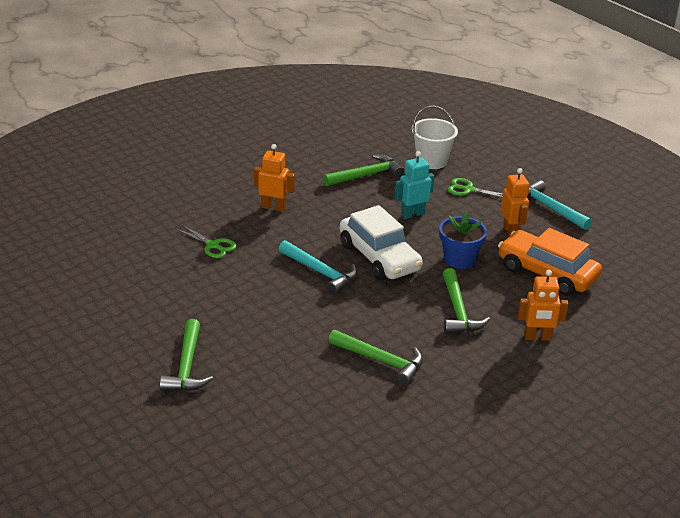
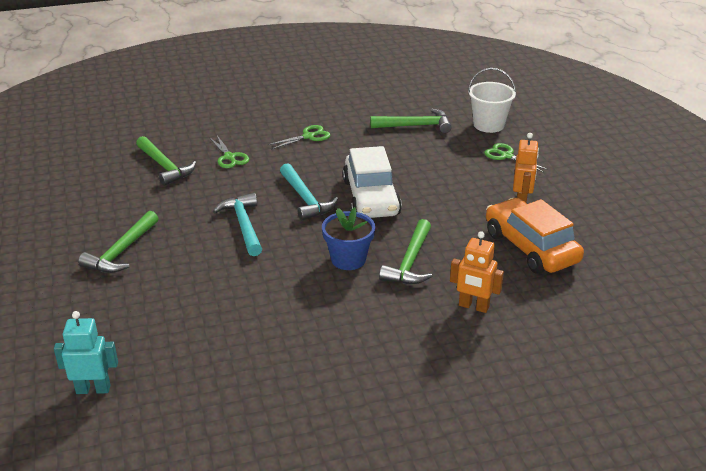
camera: 25 degrees right, 0 degrees up
(273, 207) = (308, 136): orange robot -> green scissors
(381, 361) = (298, 290): green hammer -> green hammer (165, 167)
(412, 214) = (433, 167): turquoise robot -> turquoise robot (93, 389)
(459, 259) = (448, 216): blue flower pot -> blue flower pot (348, 259)
(549, 208) = (579, 188): turquoise hammer -> turquoise hammer (243, 225)

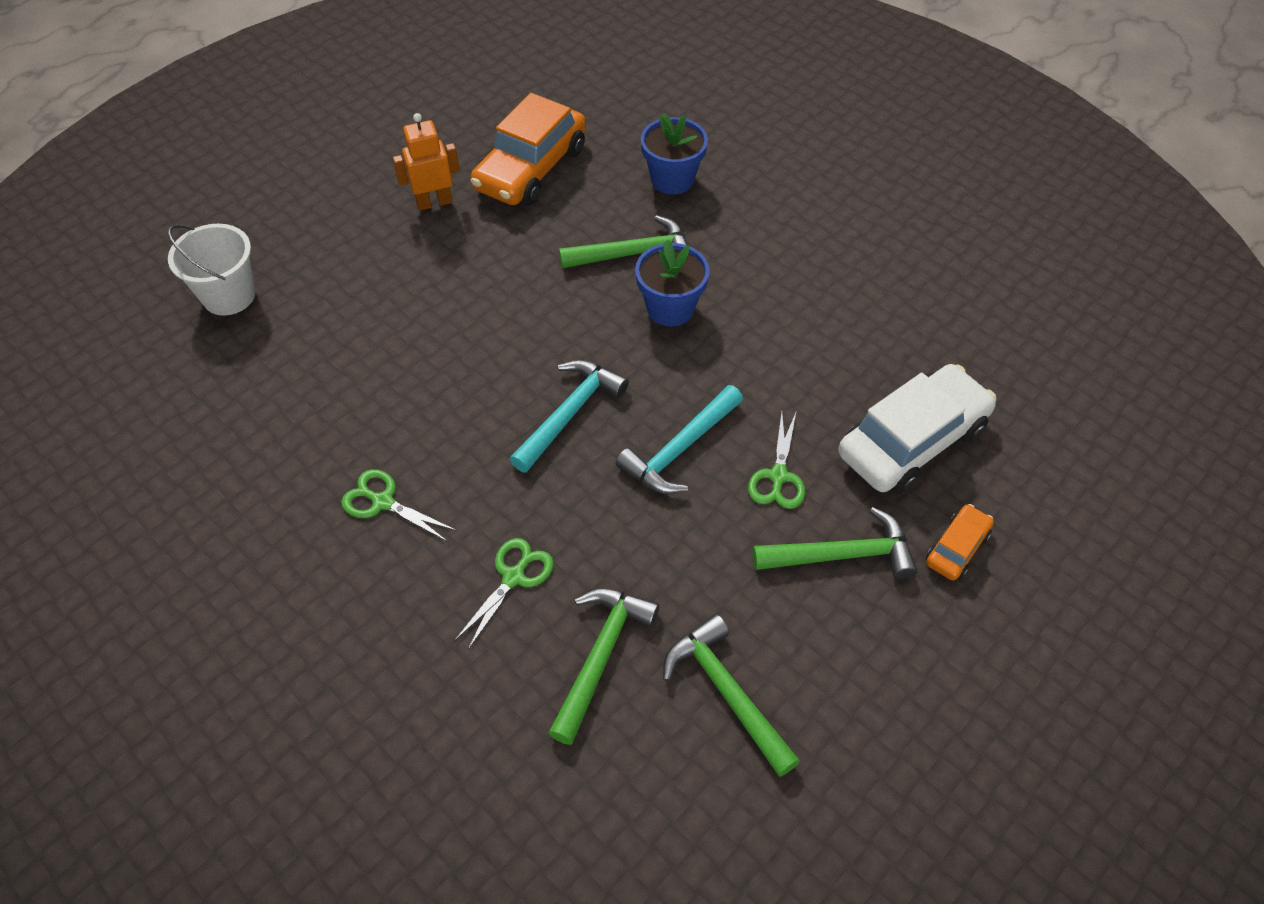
camera: 120 degrees left, 20 degrees up
(74, 292) = (956, 548): none -> orange car
(93, 389) = (1056, 413): turquoise robot -> none
(371, 197) = (518, 345): white car -> white car (912, 441)
(415, 126) = (274, 378): green hammer -> green hammer (726, 692)
(473, 306) = (672, 179): orange robot -> blue flower pot
(506, 156) = (320, 249): green scissors -> green scissors (778, 476)

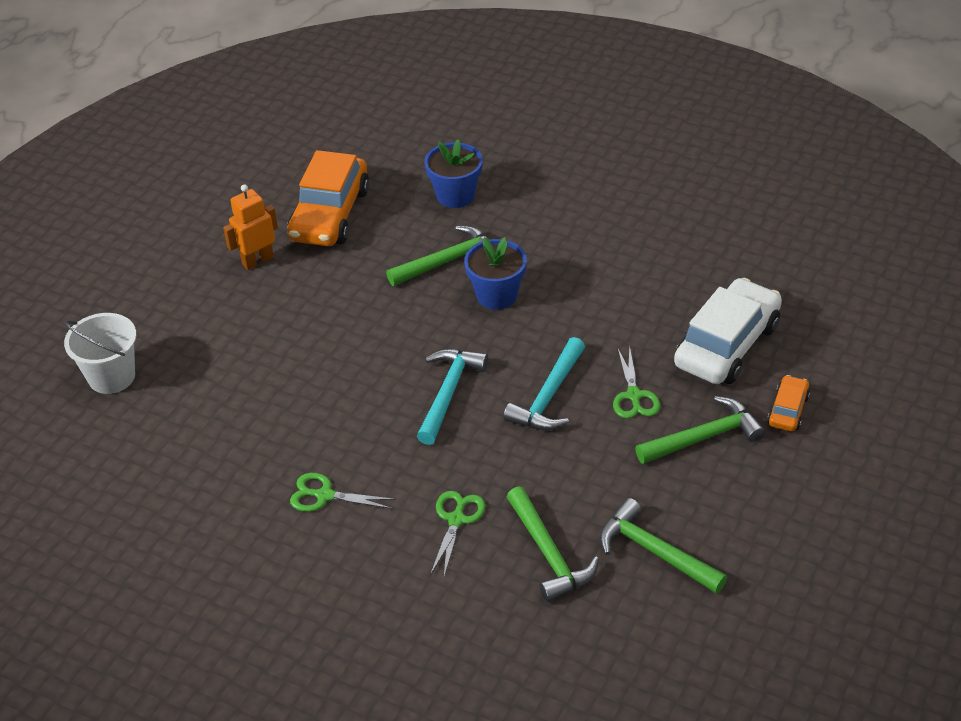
camera: 15 degrees left, 10 degrees down
(601, 656) = (549, 554): green hammer -> green hammer turned 150 degrees clockwise

